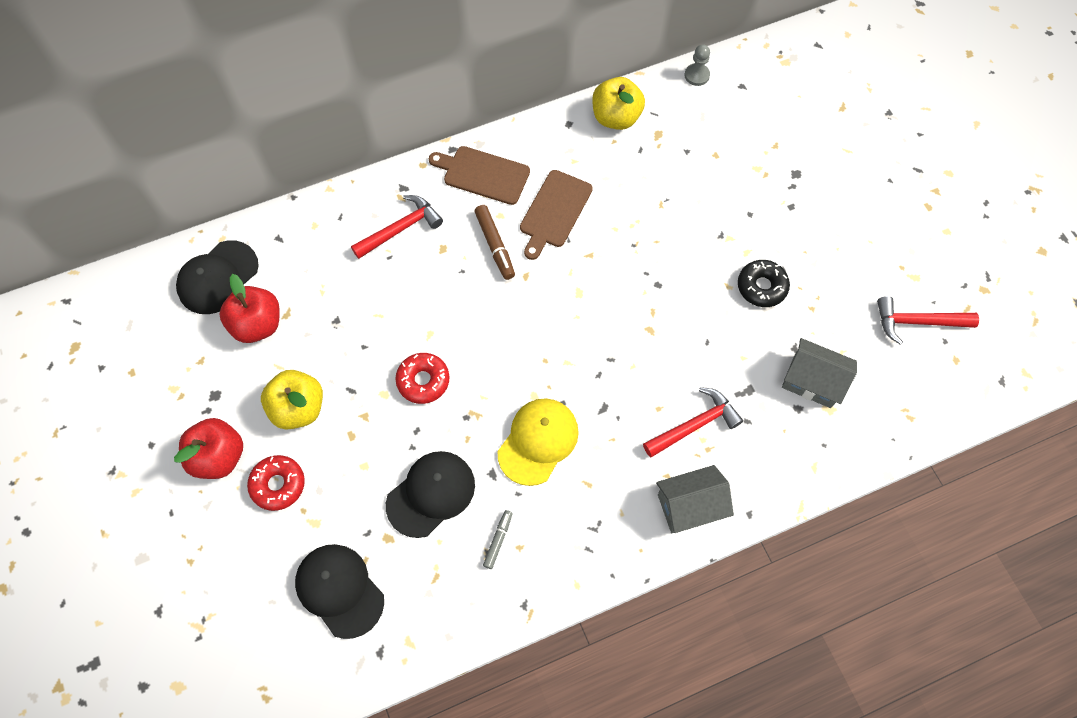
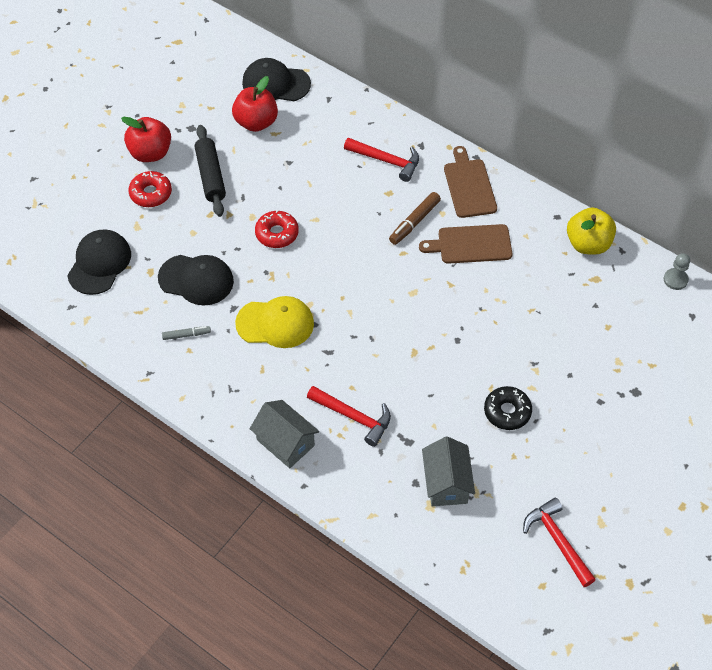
camera: 60 degrees right, 10 degrees down
(298, 408) = (211, 176): yellow apple -> black rolling pin

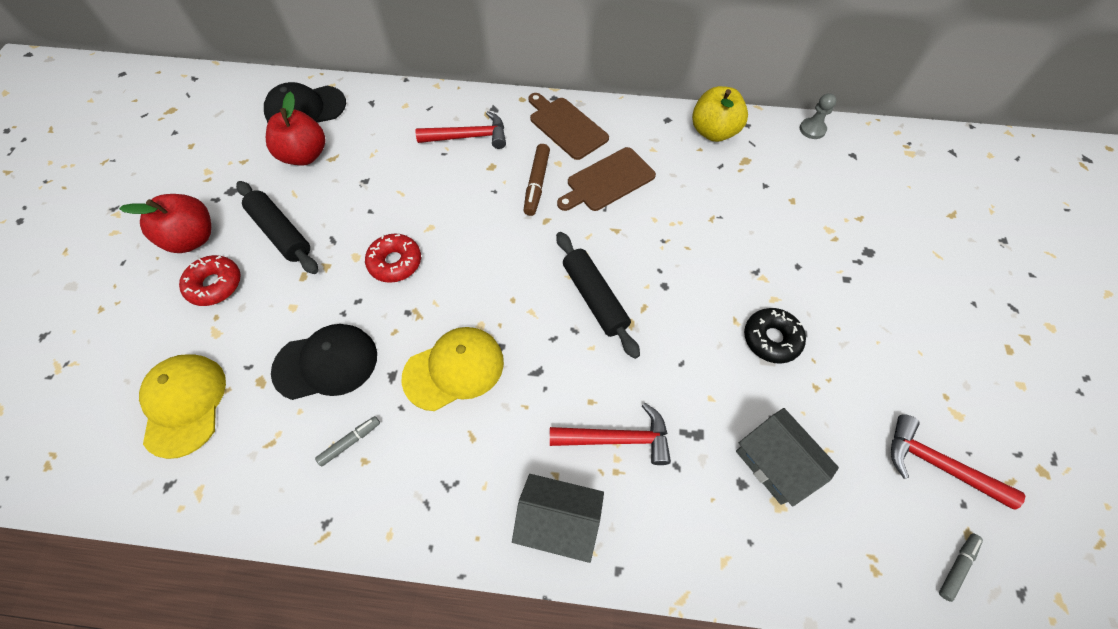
camera: 30 degrees left, 5 degrees up
(99, 263) = (184, 404): black cap -> yellow cap
(400, 324) = (594, 298): none -> black rolling pin
(517, 596) = (957, 567): none -> grey marker

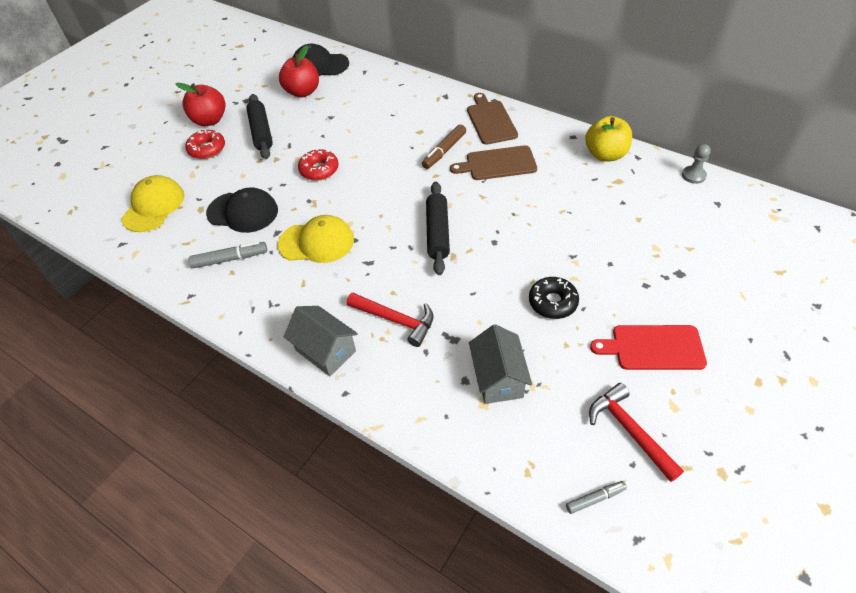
camera: 30 degrees right, 10 degrees down
(350, 442) = (230, 259): grey marker -> grey marker, size x1.60
(469, 137) = (416, 109): red hammer -> none
(898, 352) = (653, 347): none -> red cutting board

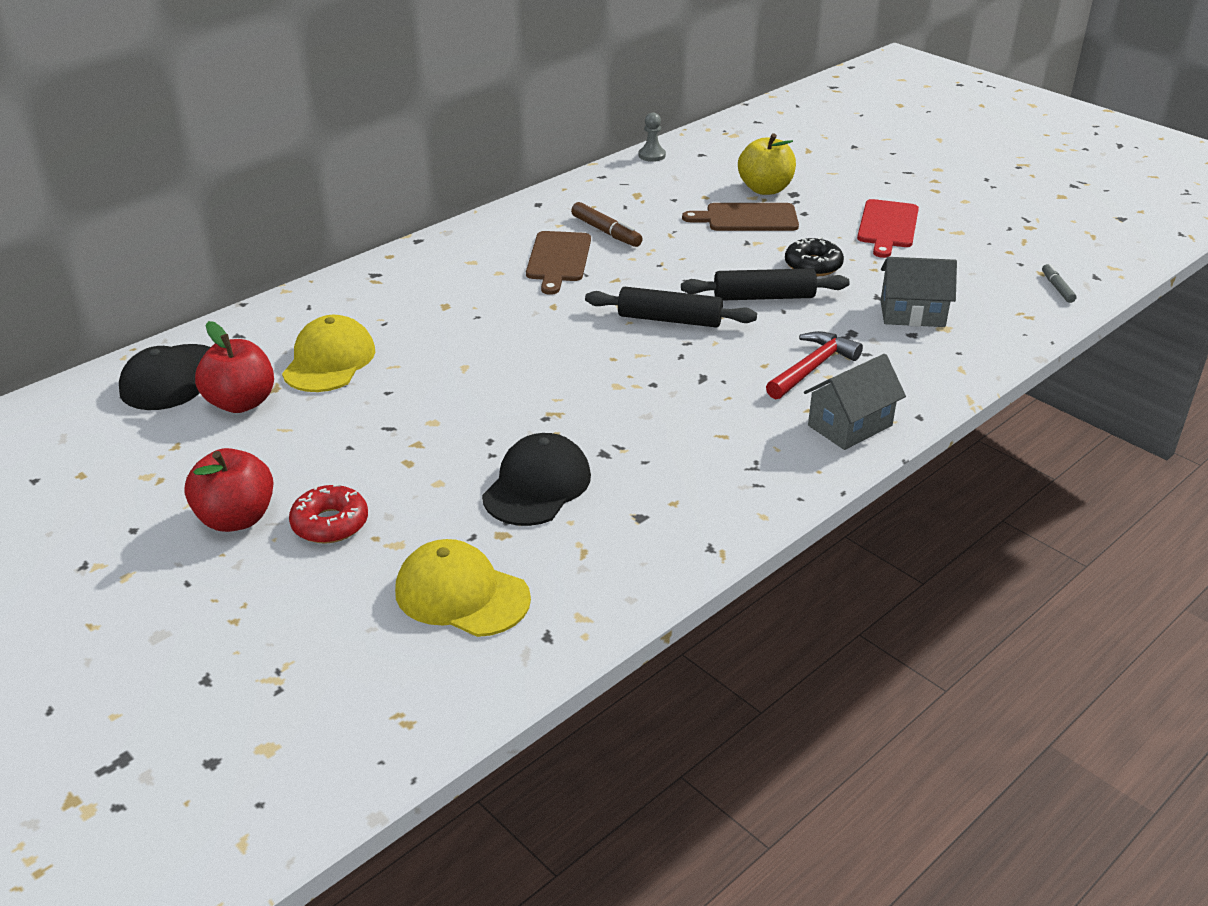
camera: 80 degrees left, 15 degrees down
(230, 259) = (644, 503): grey marker -> none
(261, 132) = (327, 456): black rolling pin -> black rolling pin (763, 297)
(316, 242) = (643, 417): yellow cap -> yellow cap (329, 361)
(319, 170) = (476, 402): red donut -> none
(444, 151) = (505, 292): brown marker -> brown marker (606, 232)
(490, 121) = (463, 250): brown cutting board -> brown cutting board (747, 218)
(605, 155) = (586, 192): yellow apple -> yellow apple (765, 189)
(629, 430) = (984, 257): red hammer -> none

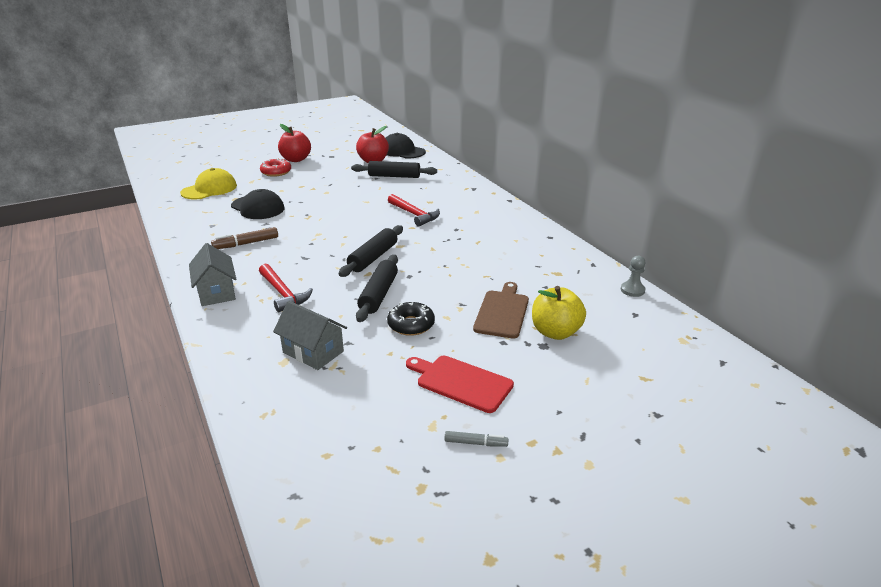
camera: 105 degrees right, 5 degrees down
(329, 361) = (394, 176): yellow cap -> black rolling pin
(504, 311) = (414, 214): none -> red hammer
(558, 259) = (467, 234): brown cutting board -> none
(606, 232) = (499, 254): brown marker -> brown marker (246, 243)
(912, 314) = (313, 352): grey house -> grey house turned 75 degrees counterclockwise
(1057, 288) = (293, 454): grey marker -> grey marker (476, 443)

